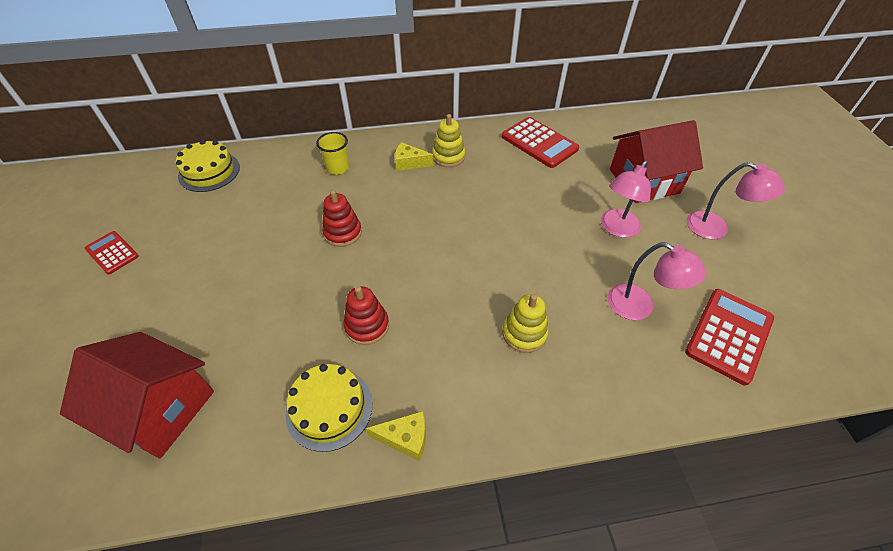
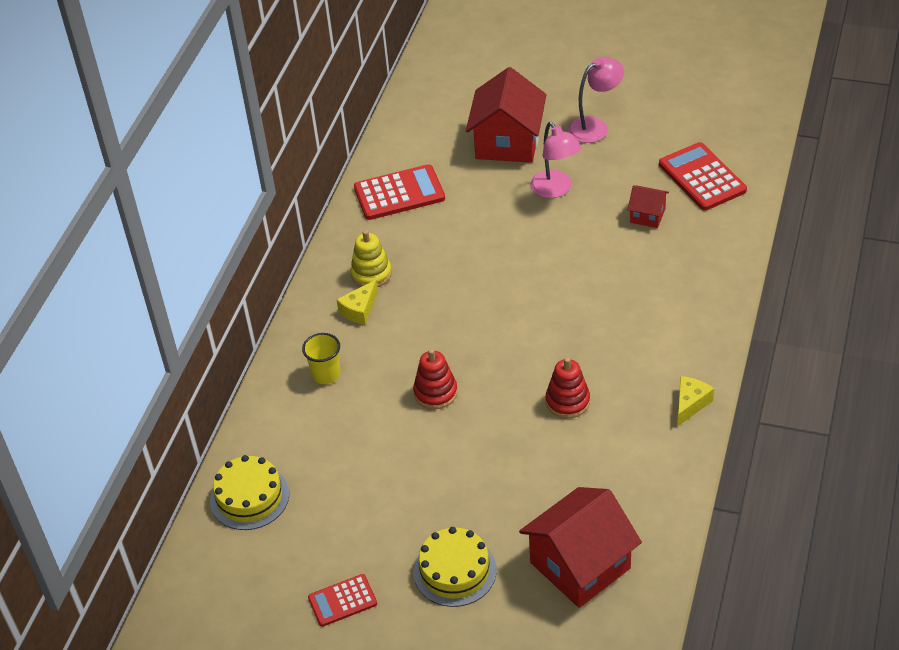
camera: 60 degrees left, 5 degrees down
(329, 408) = (639, 446): yellow cake -> yellow cake (455, 571)
(524, 333) = (634, 298): yellow stacking toy -> none
(639, 307) = (647, 215): pink lamp -> red house

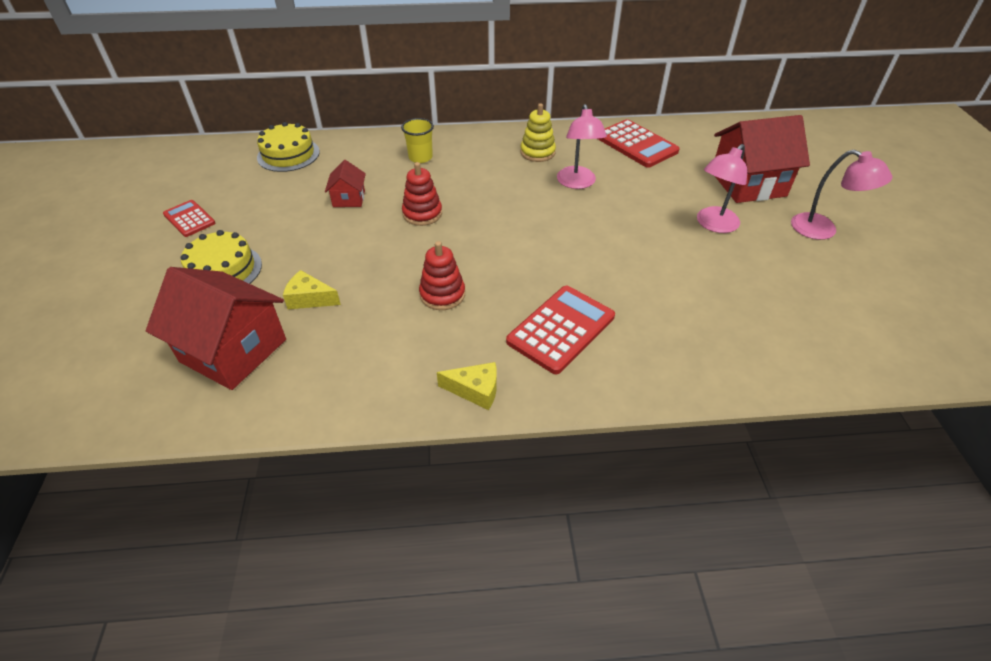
camera: 65 degrees right, 0 degrees up
(359, 310) = (495, 156): yellow cheese -> yellow cheese (309, 299)
(444, 260) = (577, 183): none -> pink lamp
(647, 215) = (731, 294): red house -> red house (349, 199)
(702, 177) = (826, 325): red calculator -> red calculator (561, 329)

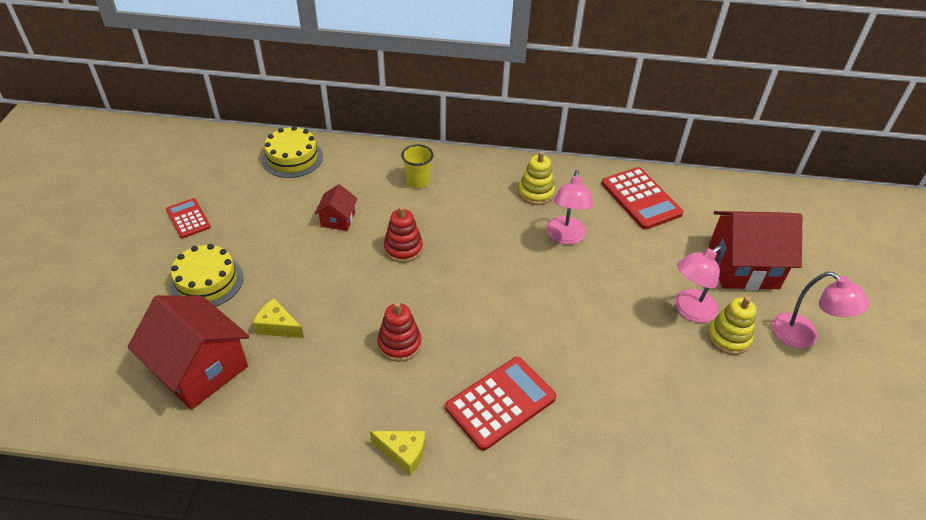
camera: 10 degrees right, 0 degrees up
(757, 241) = (728, 337): none -> yellow stacking toy

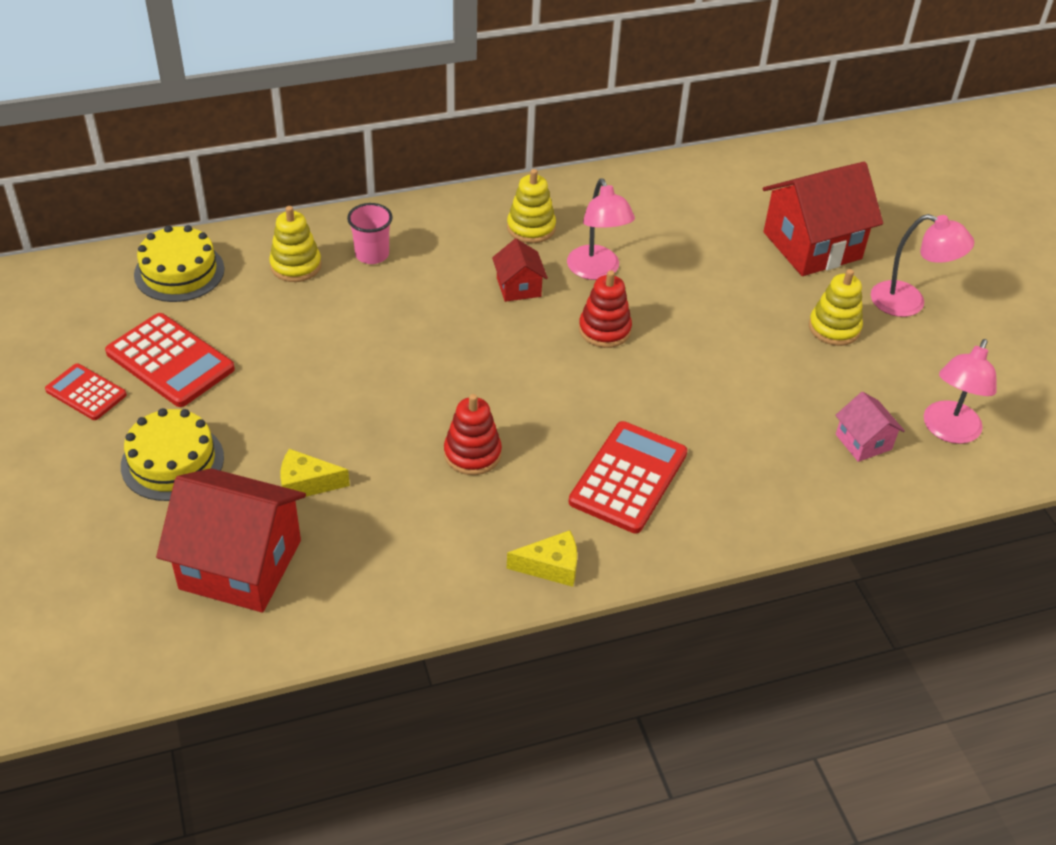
camera: 25 degrees left, 0 degrees up
(338, 219) = (297, 333): red house -> red house (518, 287)
(365, 174) = (296, 266): none -> yellow stacking toy
(403, 248) = (406, 343): red stacking toy -> red stacking toy (604, 330)
(418, 181) = (372, 255): yellow cup -> pink cup
(640, 199) = (659, 200): red calculator -> red calculator (170, 361)
(689, 310) = (779, 312): pink lamp -> pink lamp (948, 431)
(706, 441) = (863, 442): none -> pink house

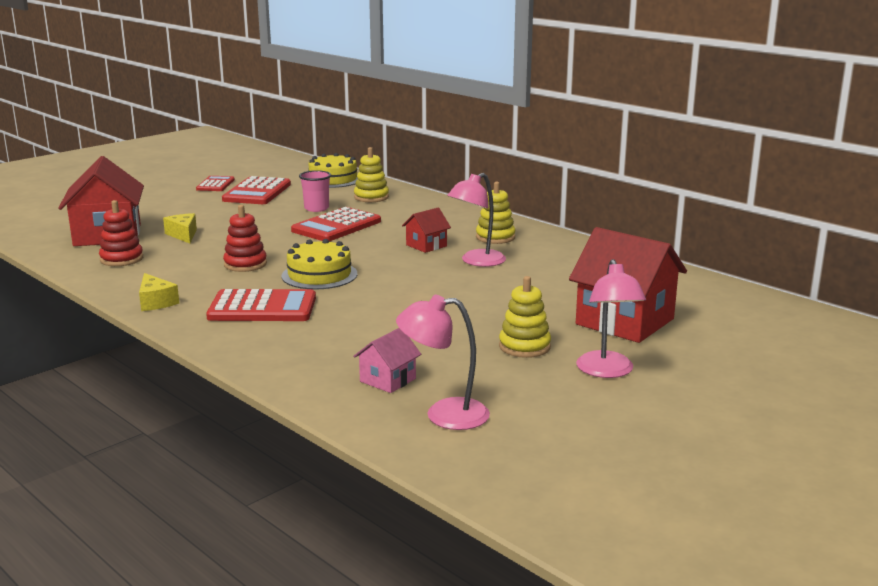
camera: 65 degrees right, 25 degrees down
(172, 461) = (177, 208): yellow cake -> yellow cake (319, 275)
(372, 255) = (406, 209): pink cup -> pink cup (316, 208)
(389, 333) = (336, 226): none -> red calculator
(604, 330) = (413, 275): red stacking toy -> red stacking toy (121, 259)

